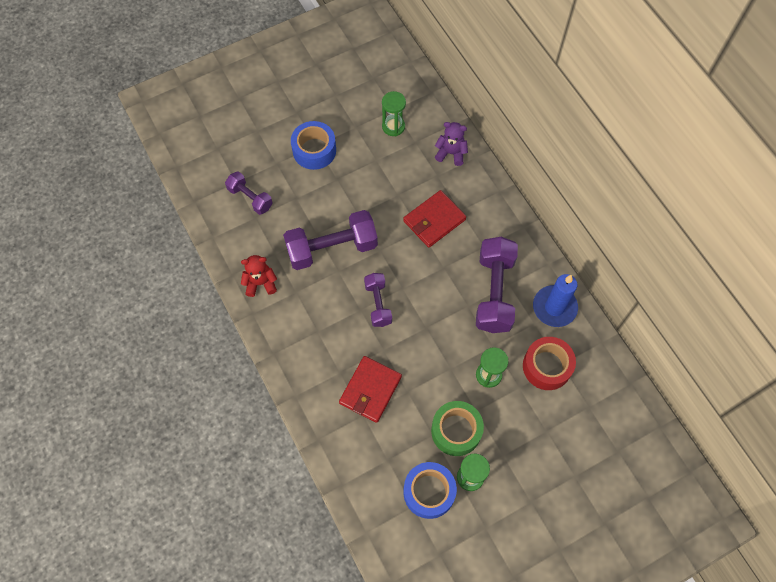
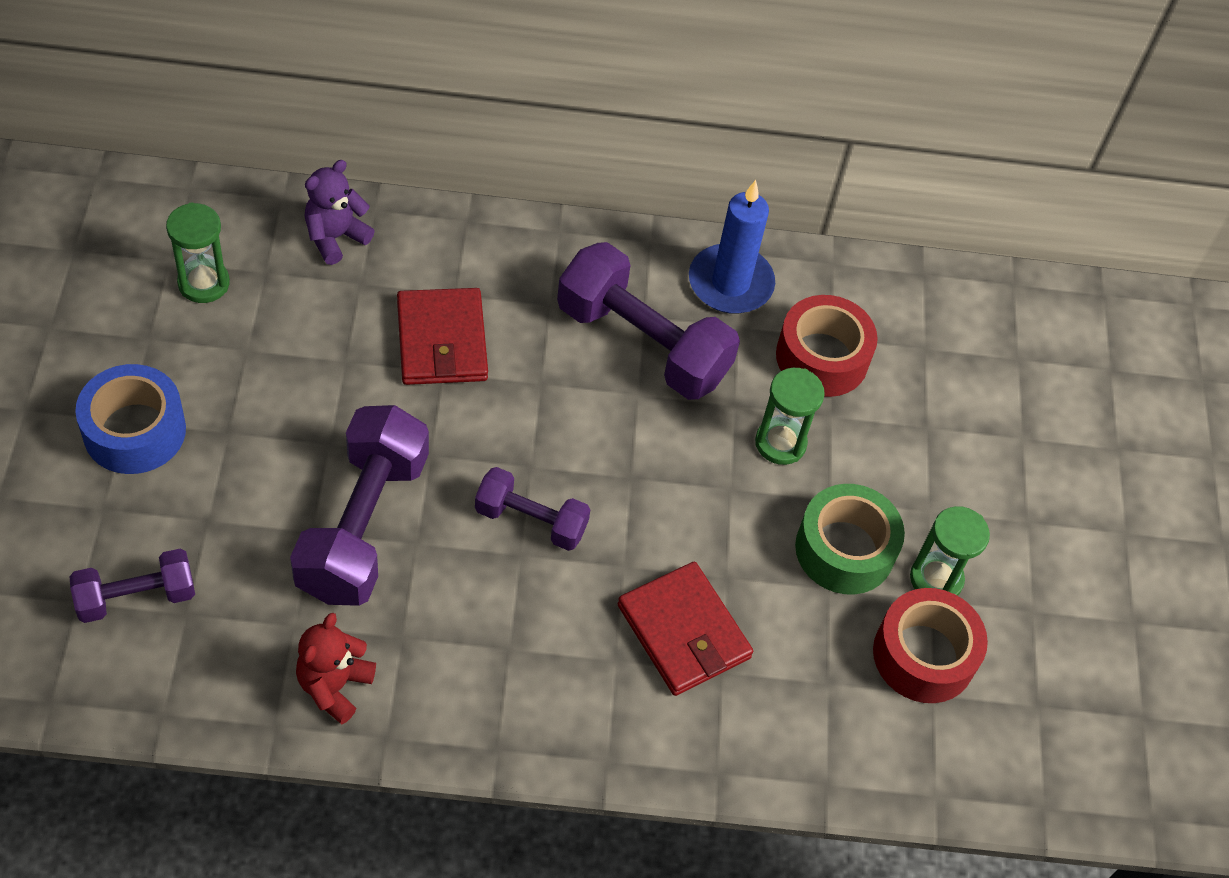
camera: 65 degrees left, 10 degrees down
(429, 492) = (924, 655): blue tape -> red tape

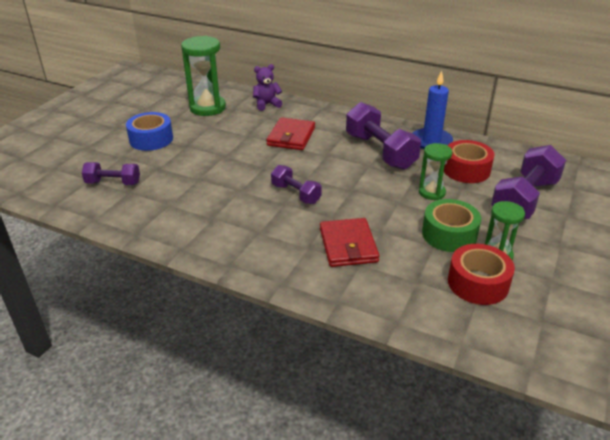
camera: 30 degrees right, 20 degrees down
(203, 283) = (207, 108): green hourglass -> green hourglass, size x1.69
(334, 686) = (171, 227): red teddy bear -> none
(363, 525) = (221, 181): purple dumbbell -> purple dumbbell (524, 199)

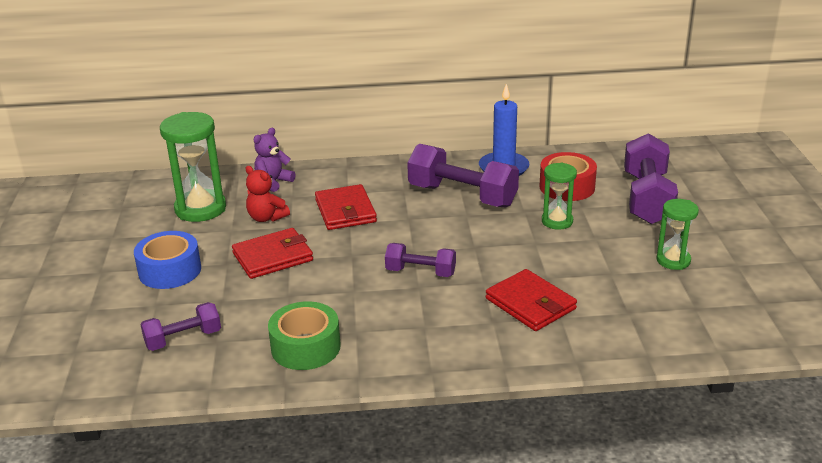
camera: 30 degrees left, 5 degrees down
(216, 151) = (273, 257): none -> red wallet
(239, 125) = (266, 218): none -> red teddy bear
(449, 234) = (613, 256): green tape -> green tape (305, 347)
(478, 283) = (681, 292): red tape -> none

